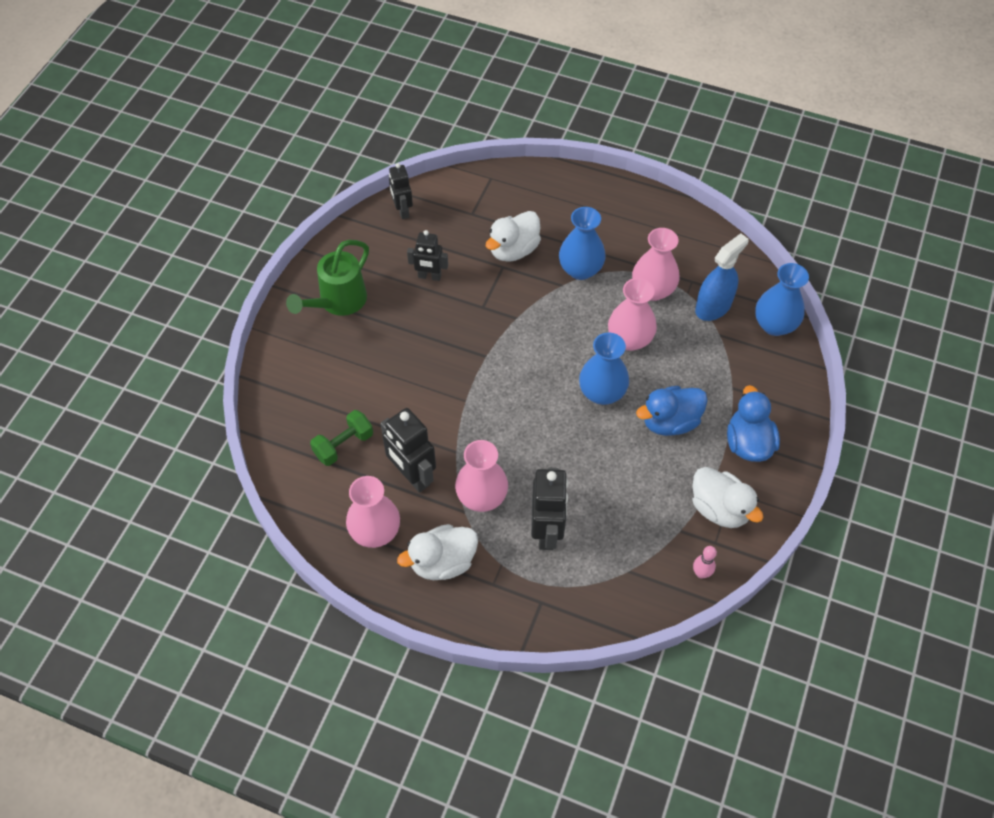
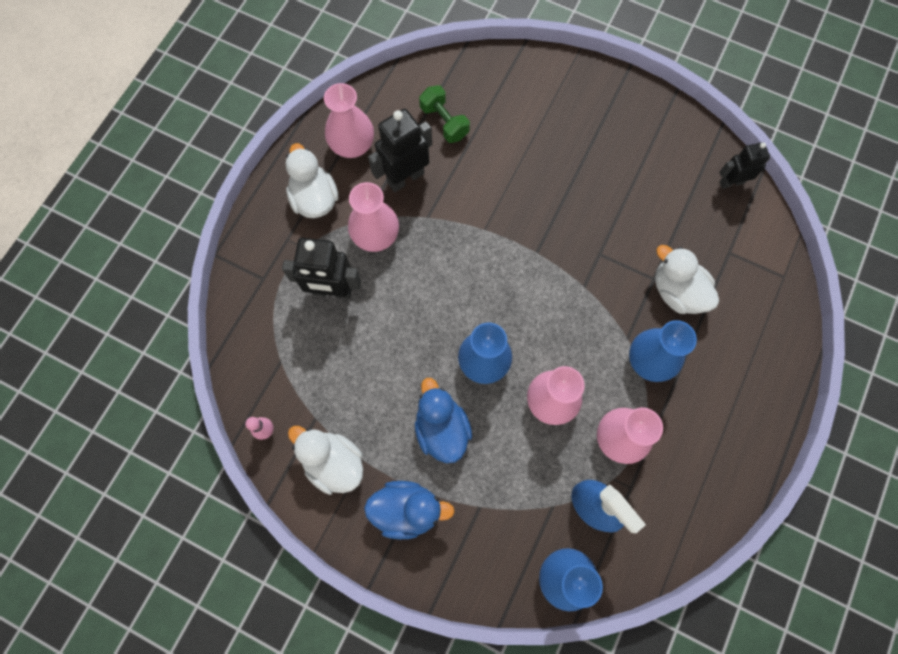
camera: 95 degrees right, 15 degrees up
(338, 302) = (609, 120): green watering can -> none
(429, 276) = (640, 204): black robot -> none
(719, 509) = (333, 463): white duck -> white duck turned 75 degrees clockwise

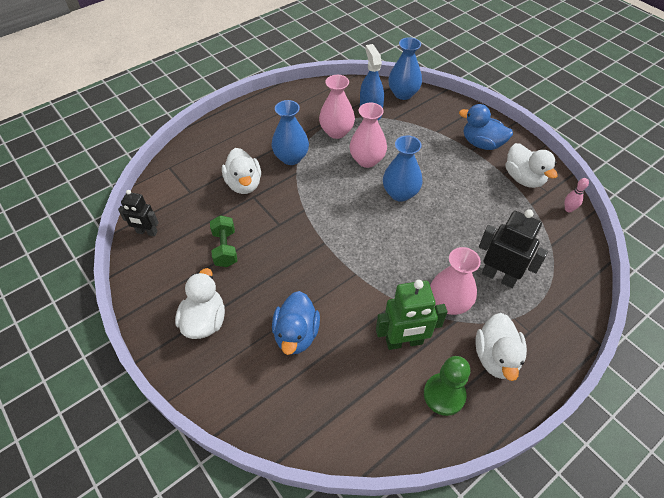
camera: 155 degrees left, 20 degrees down
(352, 146) = (444, 395): pink vase -> green pawn
(405, 178) = (404, 342): black robot -> green robot
(441, 428) = (444, 171): blue duck -> blue duck (296, 334)
(444, 122) = (344, 380): green dumbbell -> green dumbbell (225, 248)
(599, 120) = (205, 321): none -> white duck

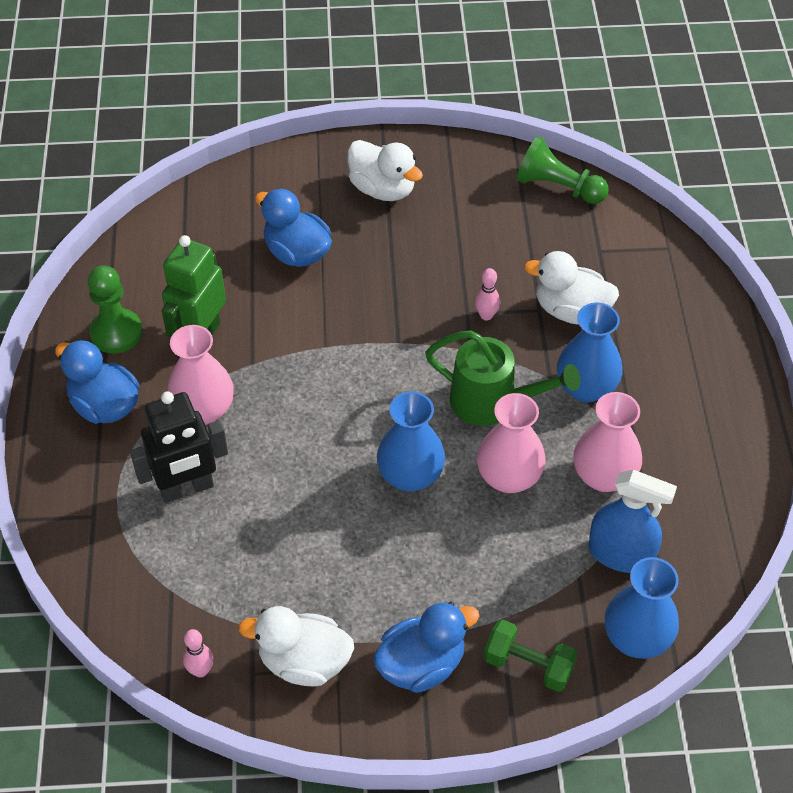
camera: 125 degrees right, 0 degrees up
(147, 232) = (558, 187): black robot -> green pawn
(225, 248) = (470, 245): green dumbbell -> green dumbbell (528, 665)
(274, 215) = (486, 315): none -> pink bowling pin
(330, 185) = (492, 403): none -> green watering can
(496, 357) = (104, 405): white duck -> blue duck

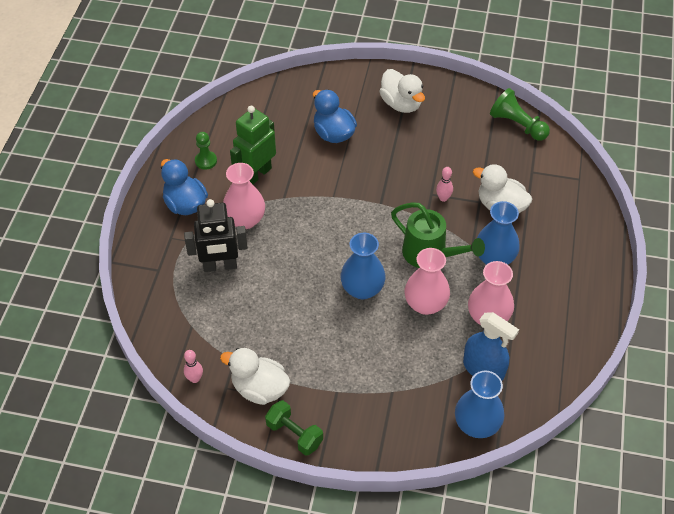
camera: 15 degrees right, 0 degrees up
(116, 333) = (206, 161): green pawn -> green pawn, size x0.66
(421, 665) = (332, 408): blue duck -> none
(528, 665) = (400, 424): green dumbbell -> green dumbbell (294, 434)

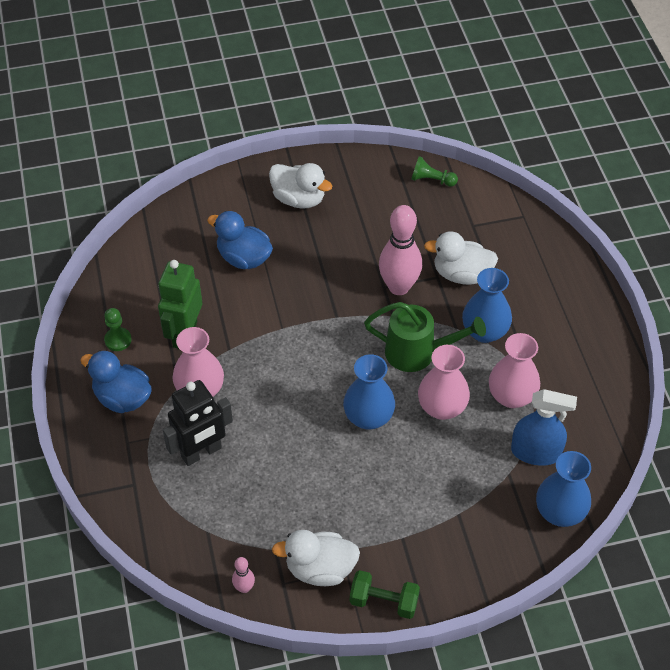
camera: 25 degrees left, 0 degrees up
(443, 198) = (399, 287): pink bowling pin -> pink bowling pin, size x2.22
(517, 125) = (432, 180): green pawn -> green pawn, size x0.66

